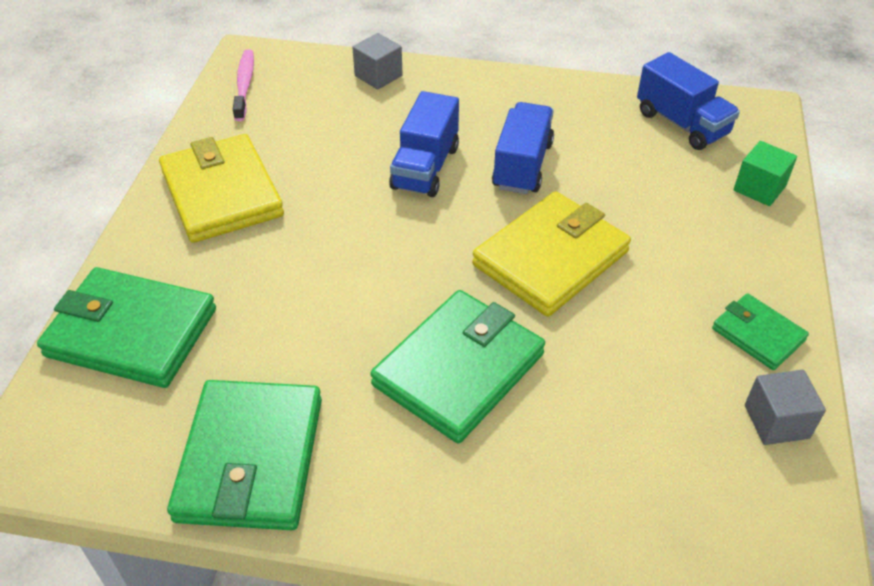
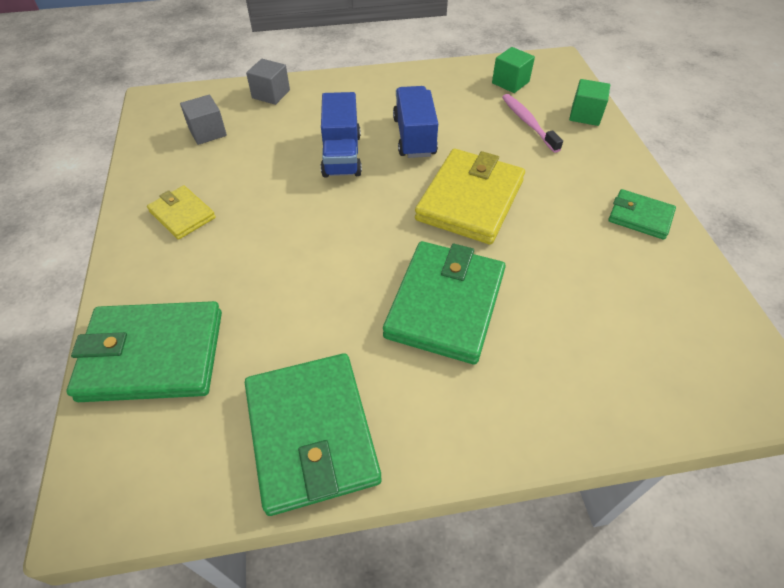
camera: 20 degrees left, 5 degrees up
(222, 193) = (182, 215): yellow wallet -> yellow wallet, size x0.54
(245, 85) = (162, 123): pink toothbrush -> pink toothbrush (528, 123)
(681, 124) = (510, 82): blue truck -> green cube
(776, 421) = (686, 275): grey cube -> grey cube (207, 132)

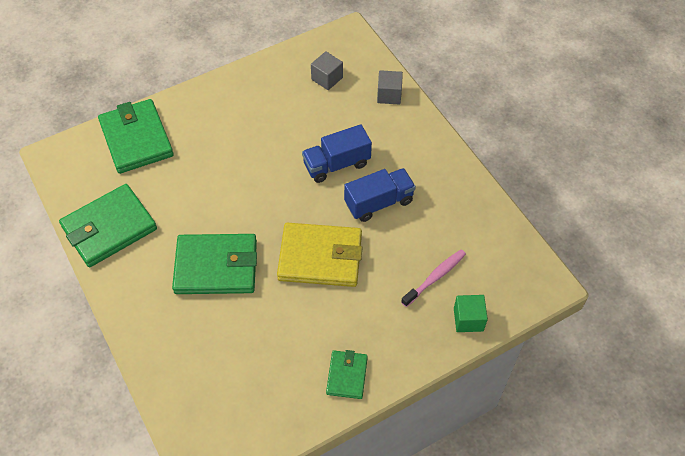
camera: 70 degrees right, 5 degrees up
(182, 215) = (242, 102): yellow wallet -> none
(510, 82) = (490, 252): green cube -> none

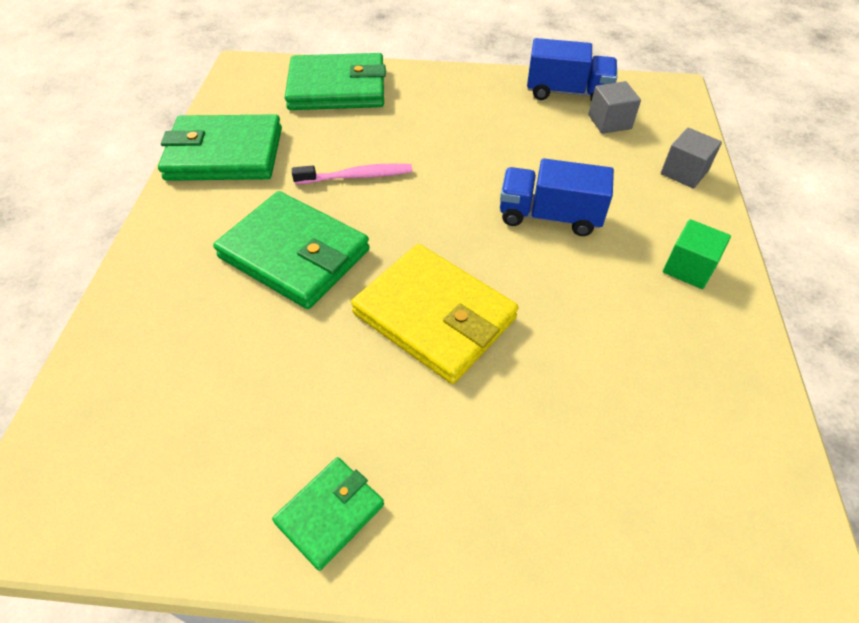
camera: 35 degrees right, 5 degrees down
(136, 139) = (337, 88): green wallet -> green wallet turned 75 degrees clockwise
(379, 203) = (575, 291): blue truck -> blue truck (567, 93)
(435, 277) = (591, 446): pink toothbrush -> pink toothbrush (357, 176)
(468, 319) = (604, 557): green cube -> green cube (688, 268)

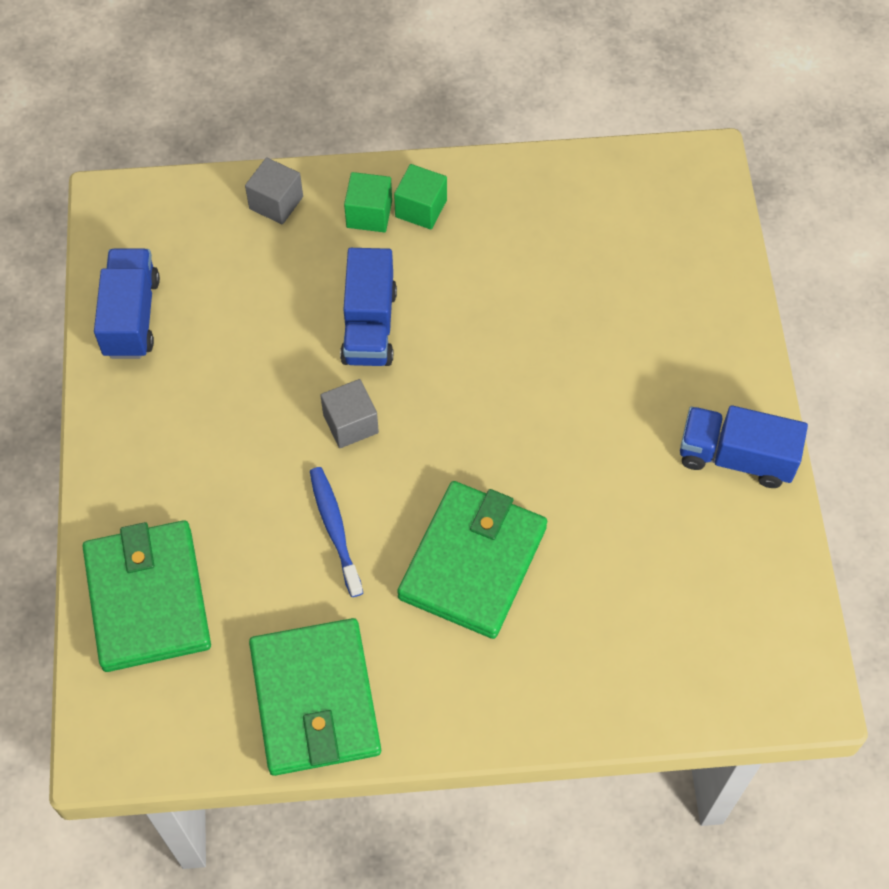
camera: 100 degrees left, 10 degrees up
(330, 513) = (736, 457): green wallet -> blue truck
(357, 176) = (335, 529): pink toothbrush -> blue toothbrush
(434, 316) = (527, 414): yellow wallet -> none
(609, 122) = (190, 271): grey cube -> grey cube (350, 424)
(677, 230) = (369, 214): none -> green cube

